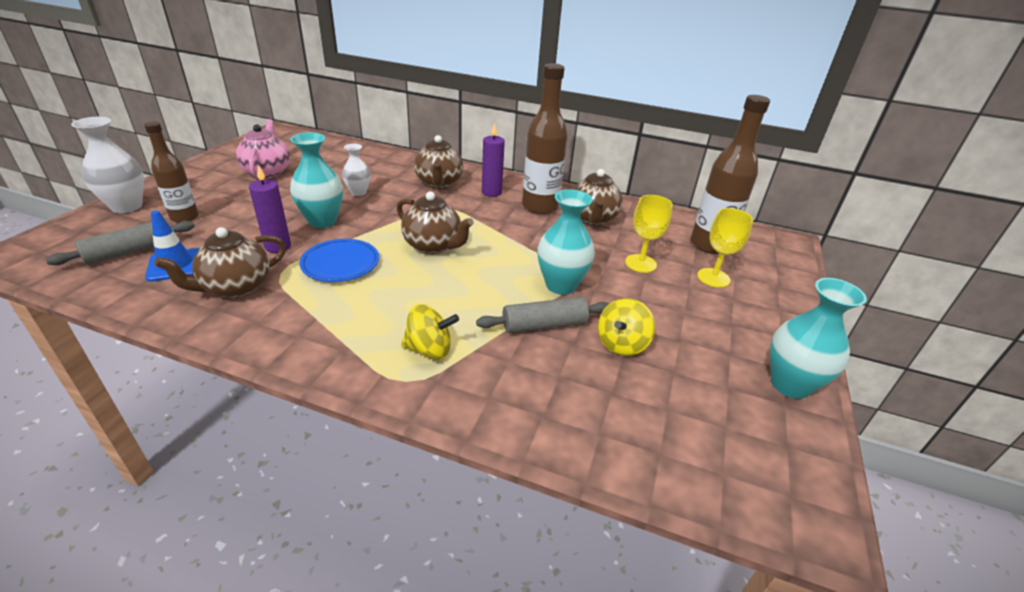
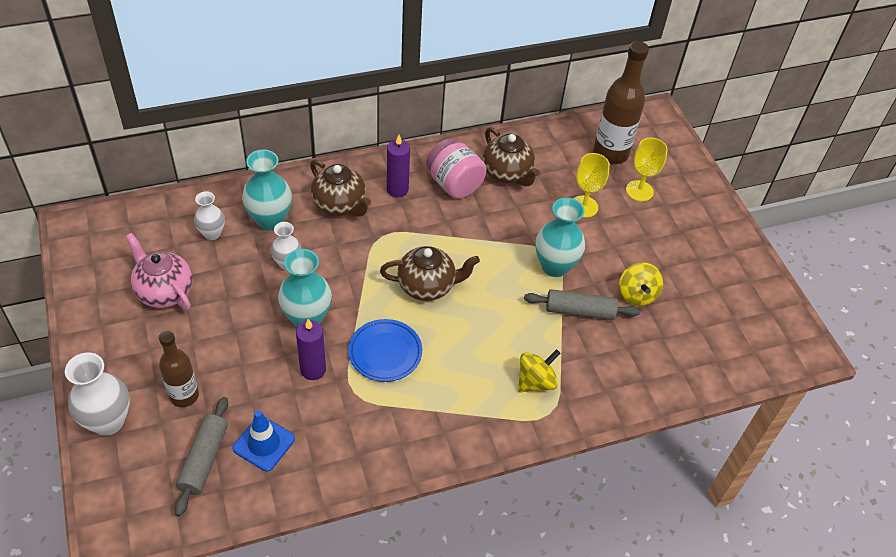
camera: 40 degrees left, 15 degrees up
(236, 287) = (343, 428): brown teapot -> none
(339, 162) = (212, 233): none -> white vase
(540, 207) = (454, 184): brown bottle -> pink jar
(544, 325) = (579, 311): grey rolling pin -> grey rolling pin turned 60 degrees clockwise
(790, 385) = (743, 263): turquoise vase -> turquoise vase (270, 220)

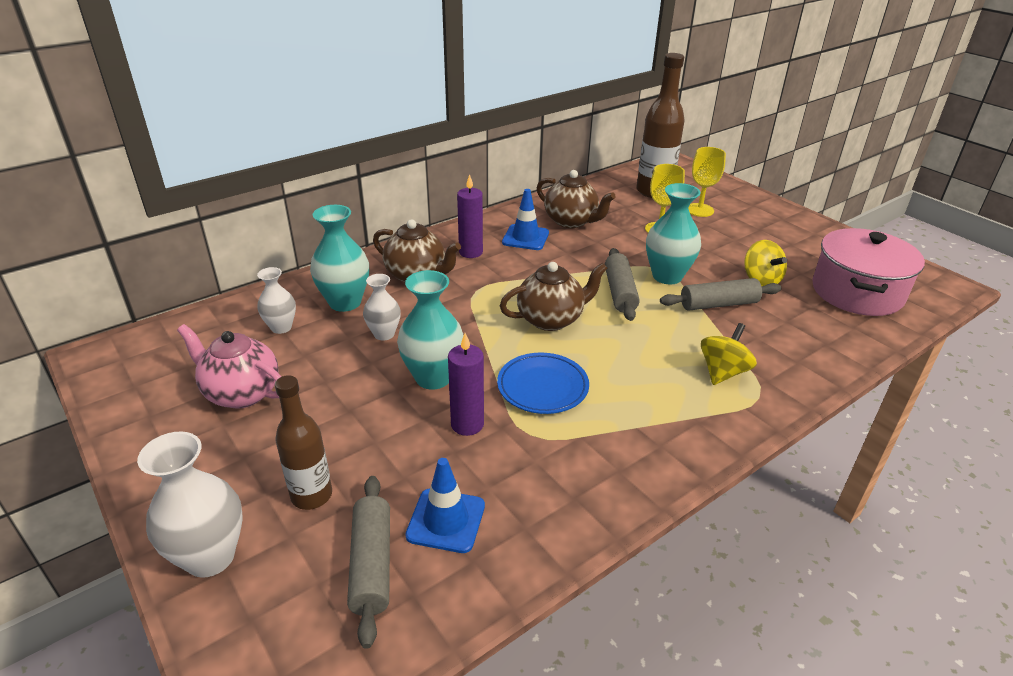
camera: 15 degrees left, 15 degrees down
(454, 184) = (525, 238): pink jar -> blue traffic cone
(502, 273) = (620, 292): none -> grey rolling pin
(715, 333) = (857, 292): none -> pink pot

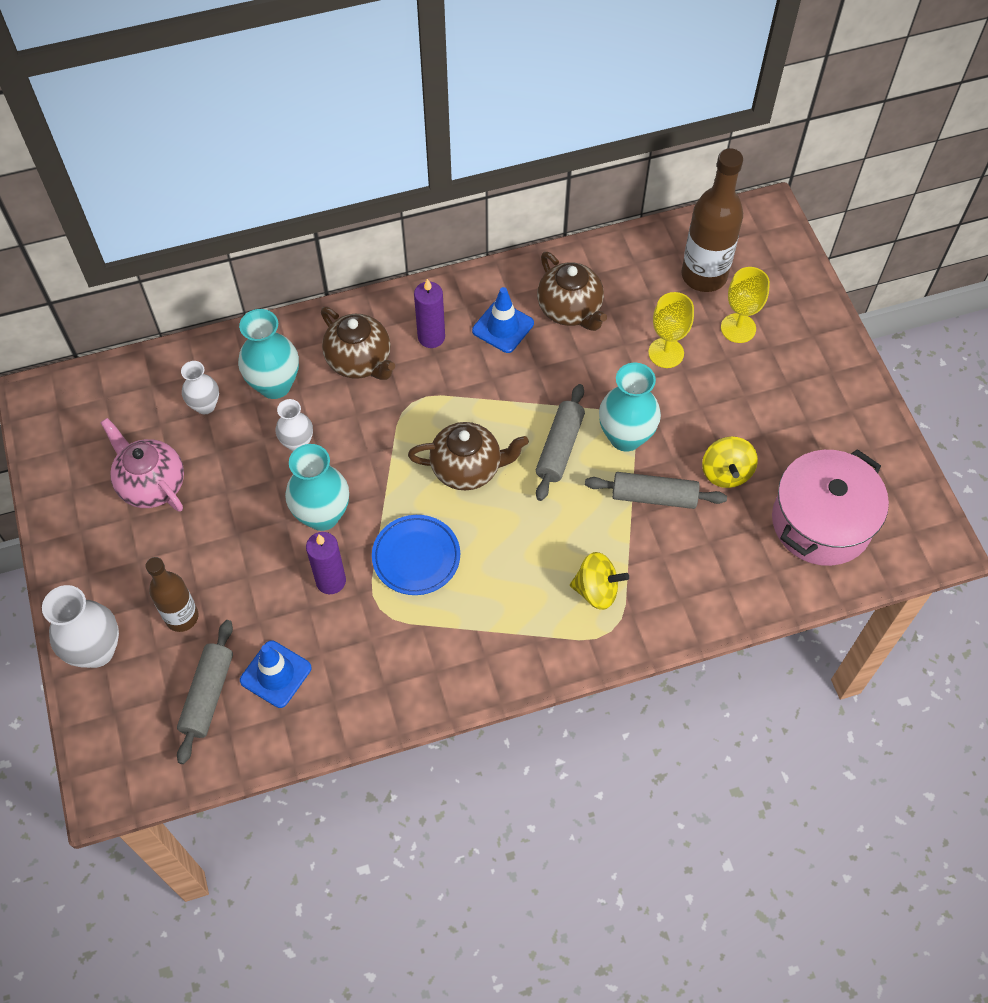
camera: 20 degrees right, 25 degrees up
(723, 372) = (596, 590): yellow spinning top -> yellow spinning top turned 45 degrees clockwise

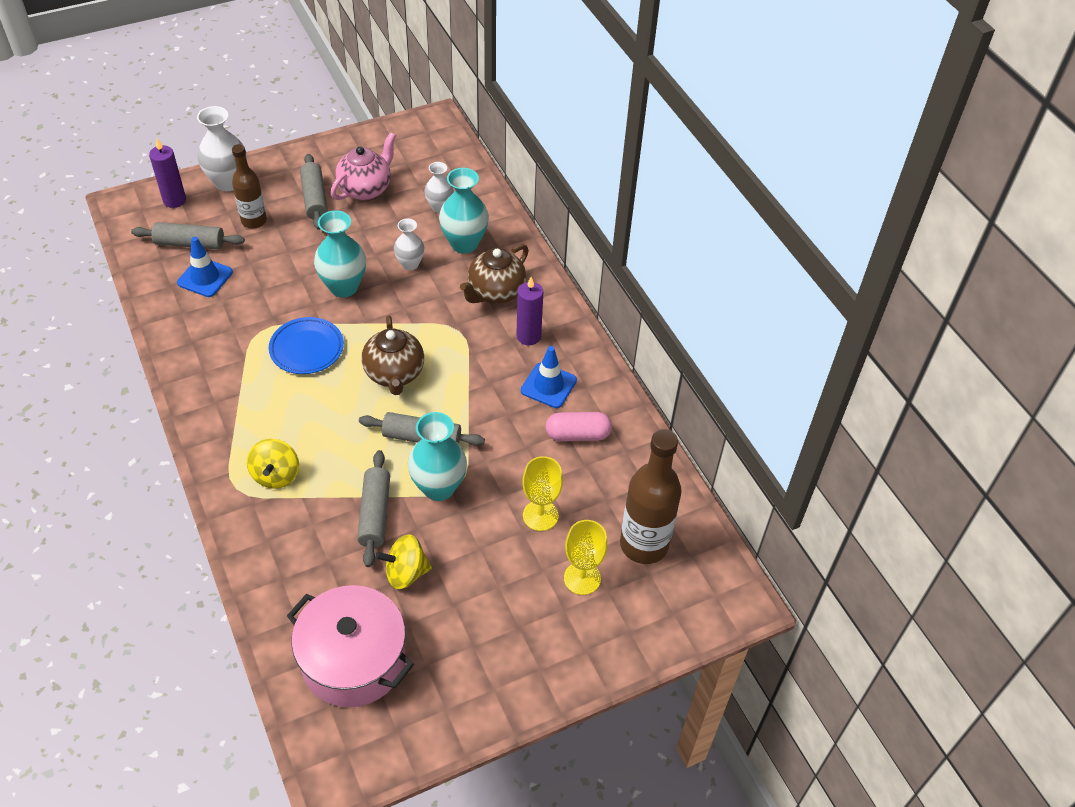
camera: 80 degrees right, 10 degrees down
(155, 544) = (315, 198): none -> grey rolling pin
(331, 581) = (284, 299): purple candle -> purple candle (174, 200)
(570, 310) = (577, 435): brown teapot -> pink capsule

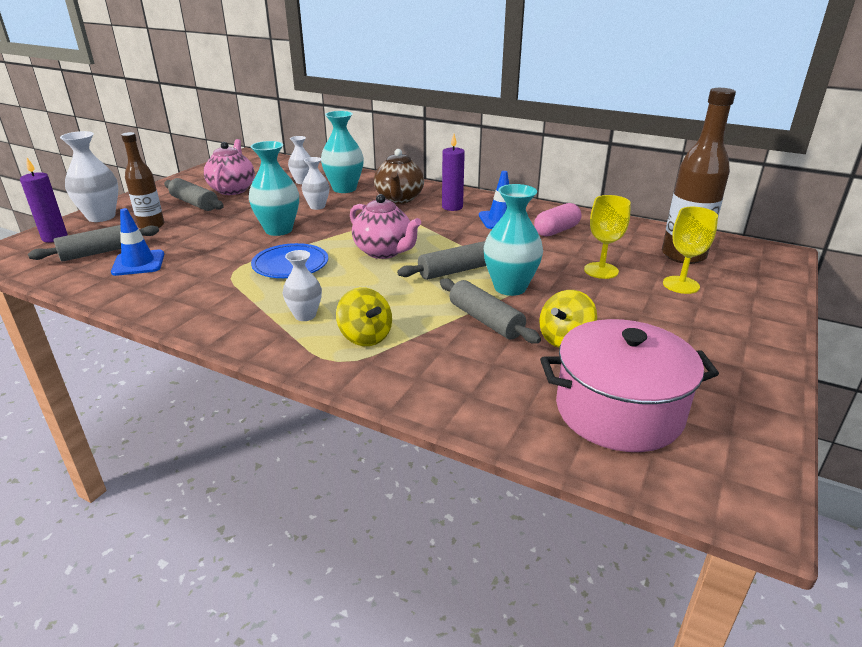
camera: 35 degrees left, 20 degrees down
(260, 423) = (305, 315): none -> white vase
(394, 374) = (384, 252): brown teapot -> pink teapot

